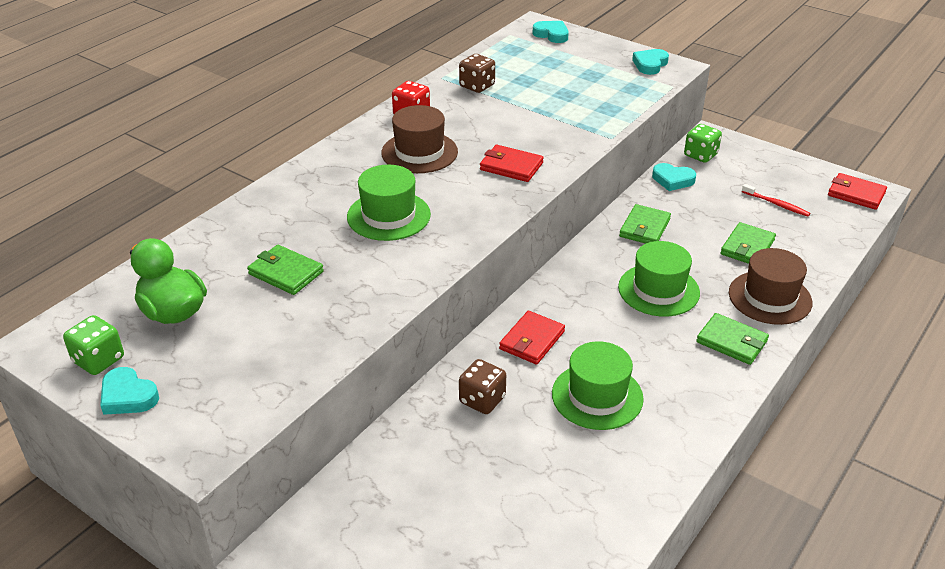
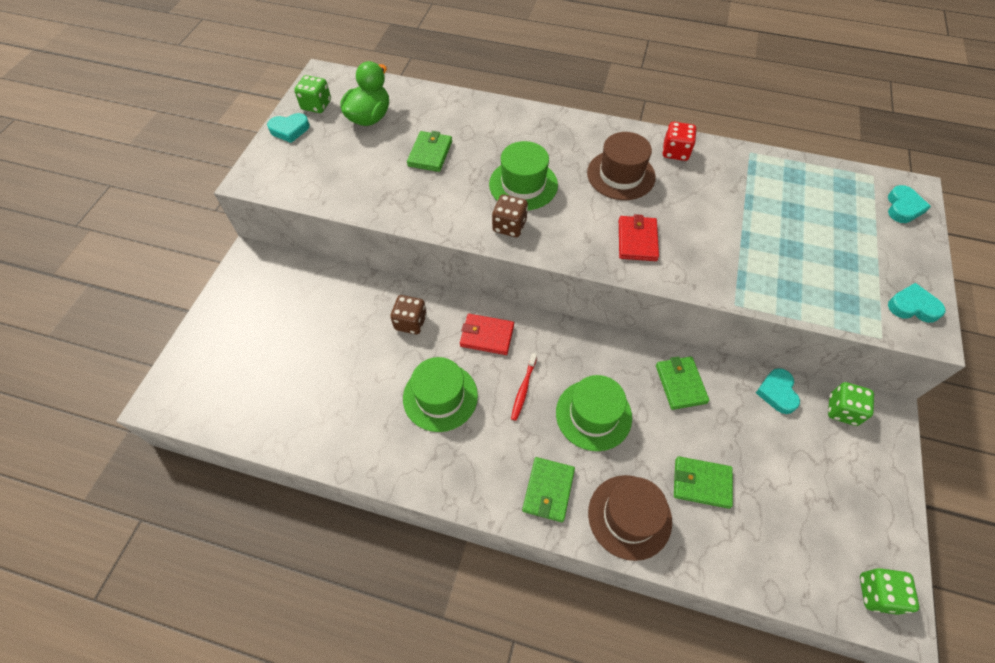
camera: 70 degrees right, 20 degrees up
(128, 396) = (289, 130): turquoise heart -> turquoise heart turned 120 degrees counterclockwise
(477, 86) = (755, 180): brown dice -> brown dice (509, 226)
(644, 228) = (680, 384): green wallet -> green wallet turned 75 degrees clockwise
(776, 204) = (797, 502): red toothbrush -> red toothbrush (523, 389)
(856, 194) = (877, 593): red wallet -> green dice

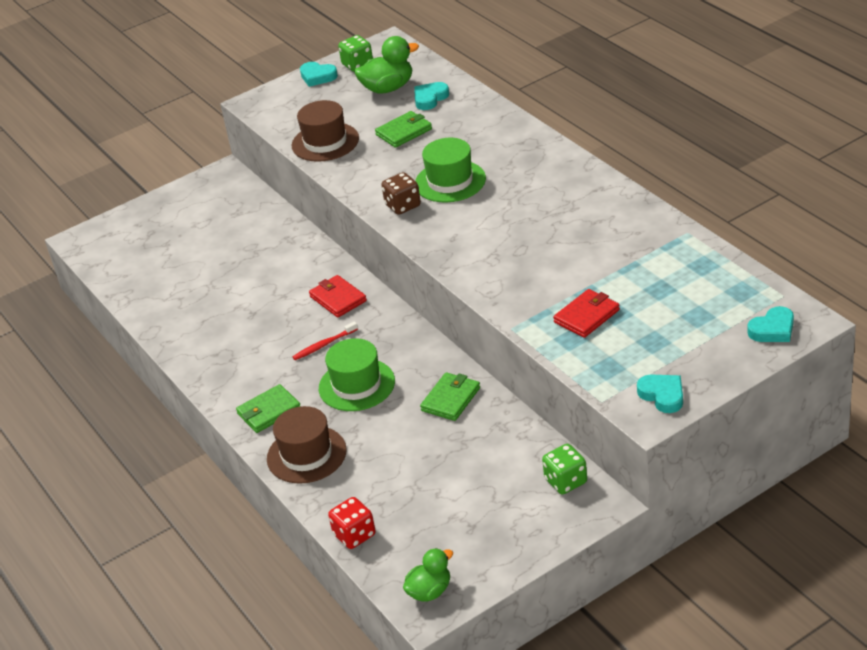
camera: 45 degrees right, 20 degrees down
(410, 322) = (291, 265): brown dice -> none
(440, 397) = (259, 321): green hat -> none
(621, 175) = (541, 205): brown hat -> brown hat (325, 142)
(637, 240) = (491, 255): red wallet -> red wallet (587, 316)
(675, 152) = (615, 206): red dice -> red dice (354, 535)
(701, 483) = (384, 464): green wallet -> none
(777, 392) = (525, 443): turquoise heart -> turquoise heart (430, 98)
(877, 593) = (430, 591): green dice -> green duck

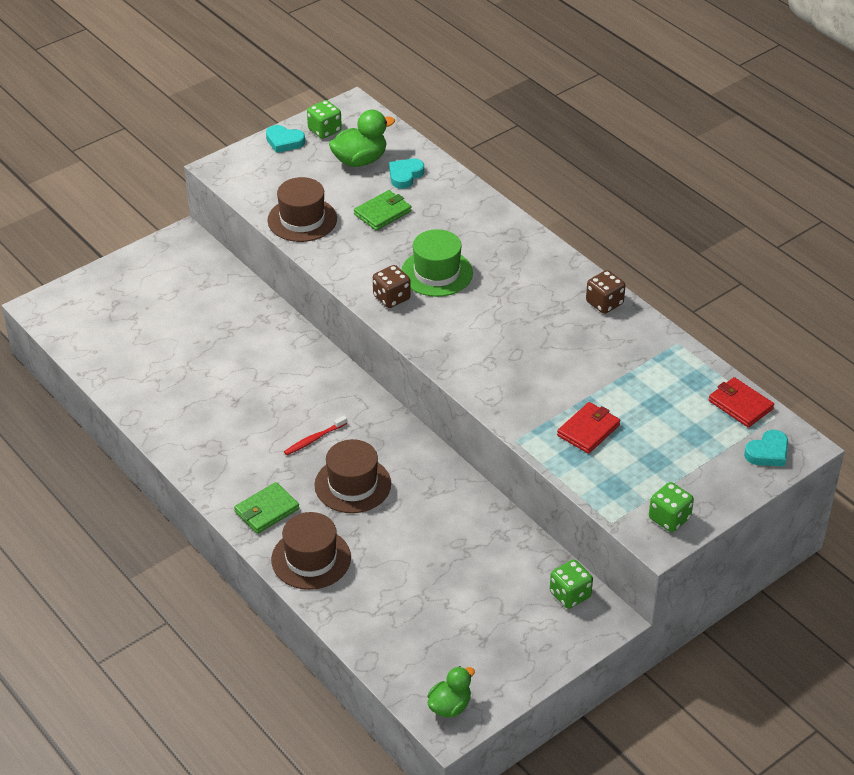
camera: 10 degrees left, 5 degrees up
(338, 299) = (322, 388): red wallet -> red wallet (740, 405)
(354, 535) = (369, 646): red dice -> none
(356, 385) = (352, 484): green hat -> brown hat
(451, 399) = (449, 504): green wallet -> none
(615, 200) = (604, 303): none -> brown dice
(662, 395) = (669, 518): turquoise heart -> green dice

